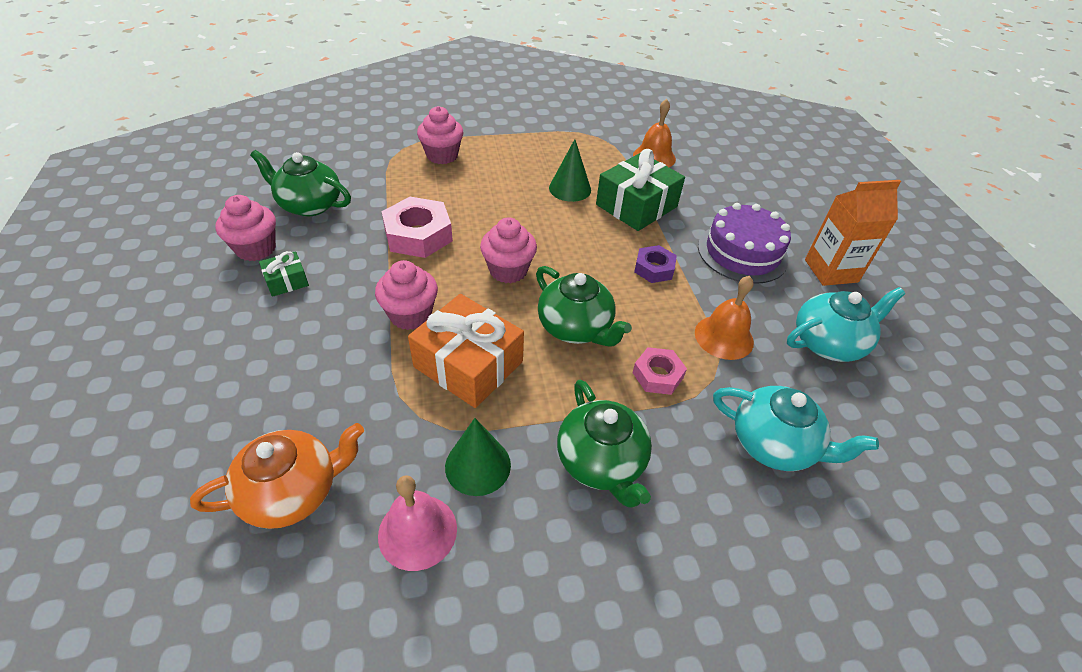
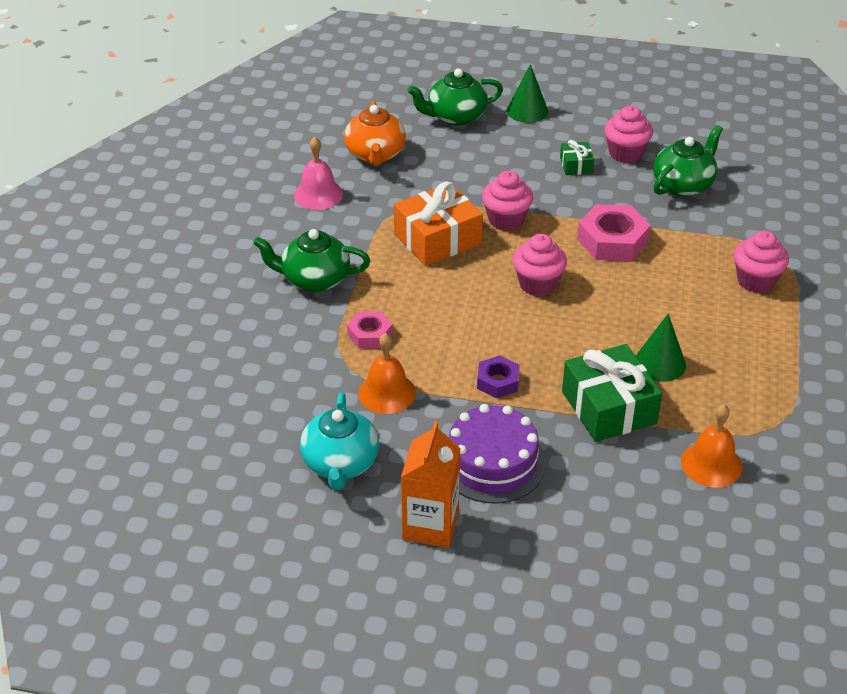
camera: 115 degrees right, 5 degrees down
(478, 465) = (347, 225): green cone -> green cone (527, 111)
(576, 328) = (446, 305): green teapot -> green teapot (455, 116)
(774, 444) = (269, 373): turquoise teapot -> none

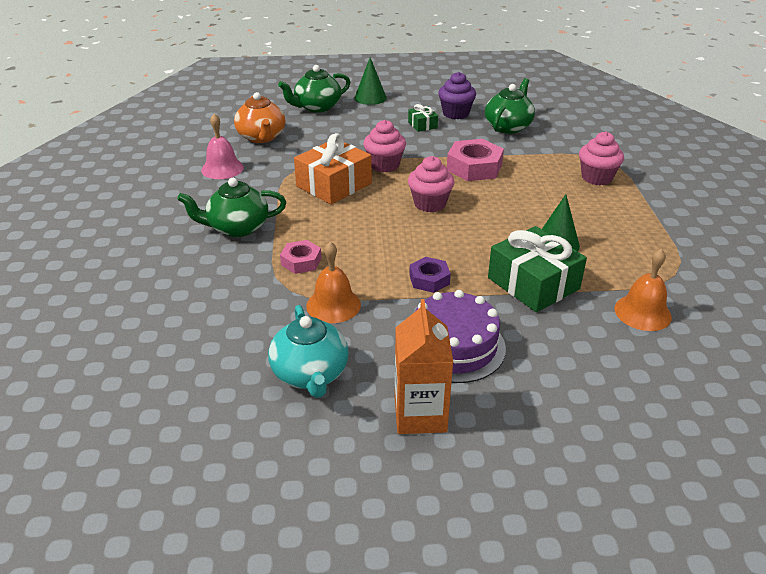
camera: 15 degrees left, 5 degrees down
(625, 153) = (455, 113): pink cupcake -> purple cupcake

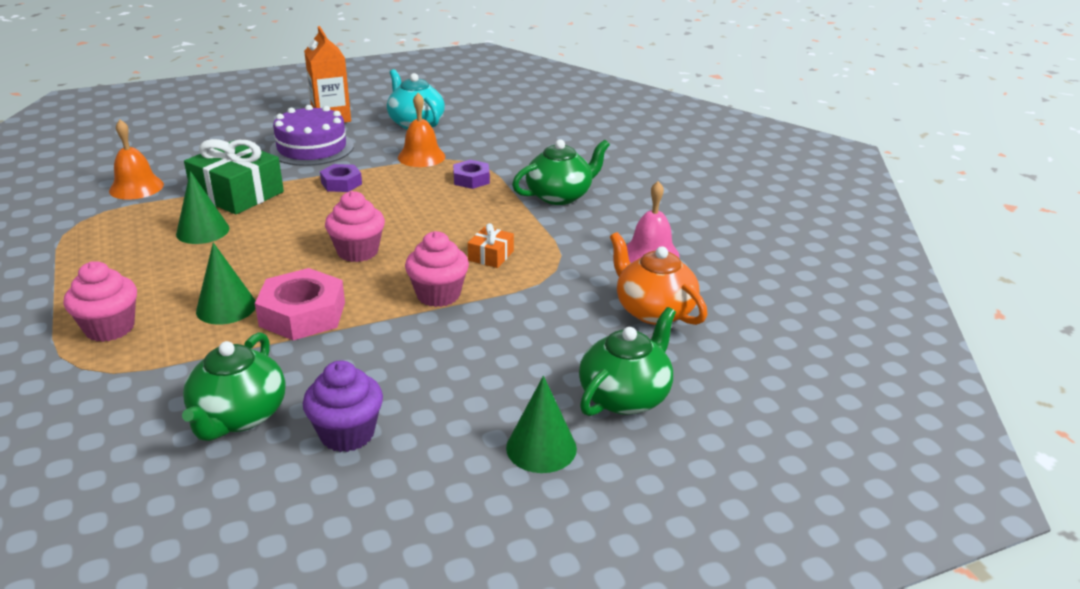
camera: 160 degrees right, 5 degrees down
(301, 261) = (471, 179): pink nut -> purple nut
(334, 185) = (491, 256): orange gift -> orange gift, size x0.49
(422, 125) = (406, 388): green gift -> none
(524, 179) = (226, 307): none -> green cone

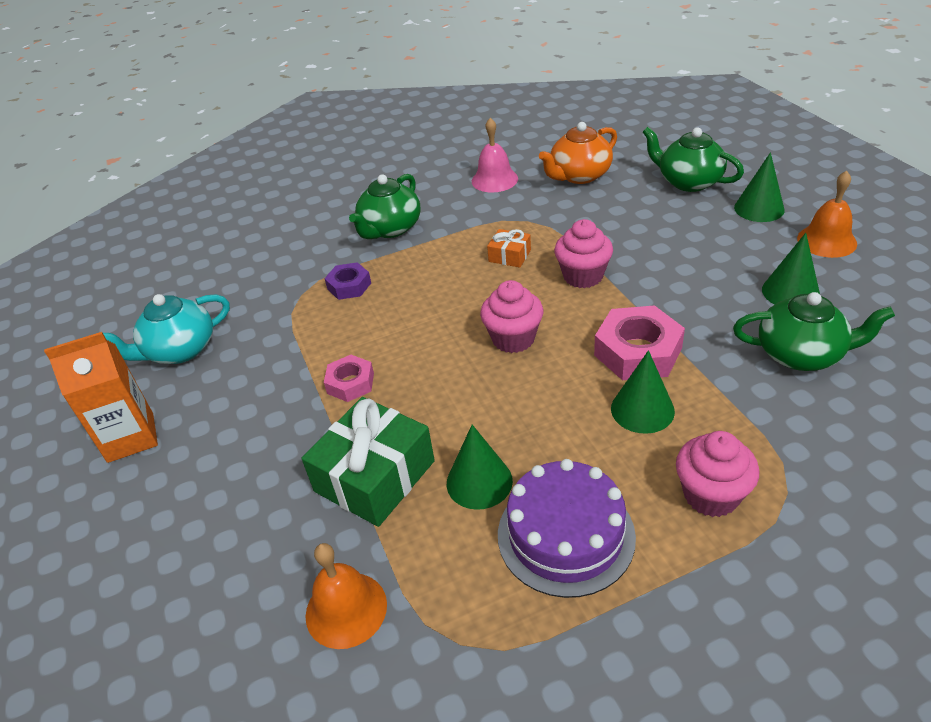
camera: 85 degrees left, 10 degrees up
(312, 148) = (236, 435): purple cake -> purple cake (565, 535)
(341, 183) = (350, 383): purple nut -> pink nut
(347, 434) = (790, 292): purple cupcake -> green cone
(421, 156) = (284, 330): orange bell -> orange bell (826, 241)
(560, 196) = (390, 229): green teapot -> green teapot turned 120 degrees counterclockwise

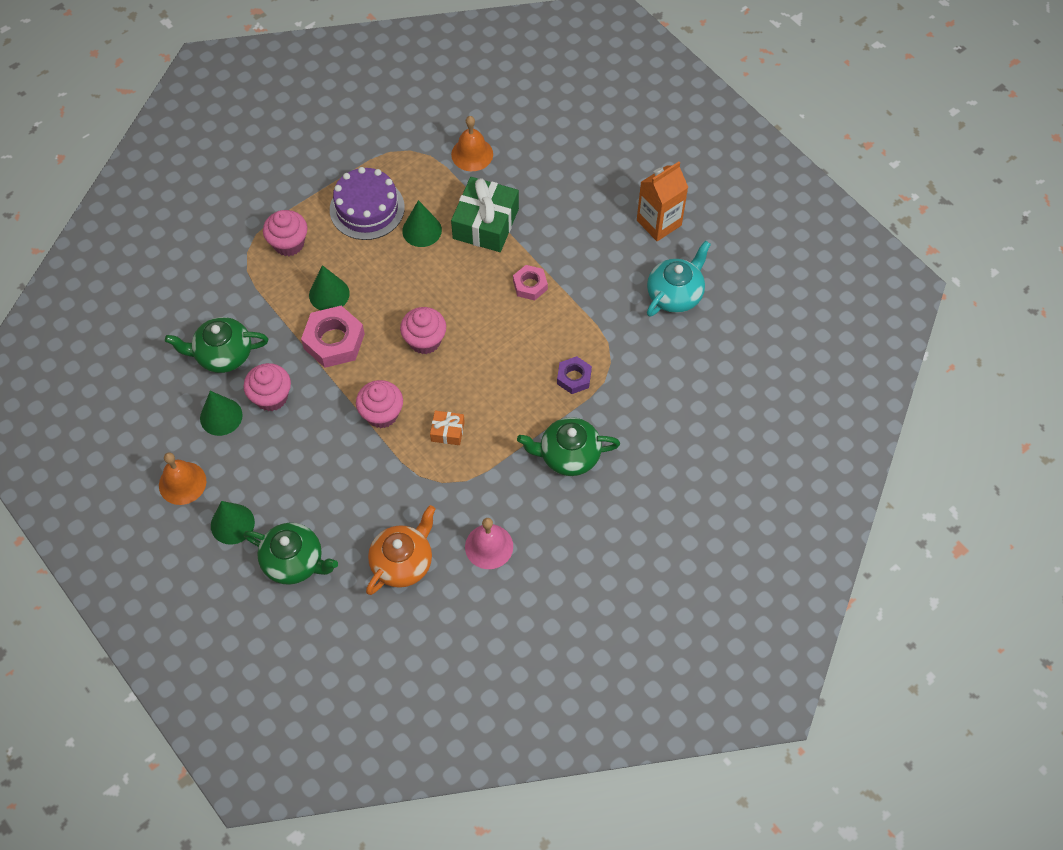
camera: 160 degrees right, 20 degrees up
(390, 229) = (568, 455): green teapot -> green teapot turned 105 degrees counterclockwise
(724, 303) = (271, 397): none -> pink cupcake

